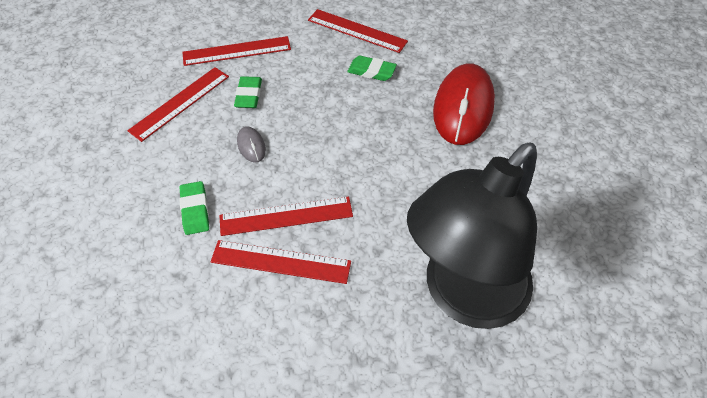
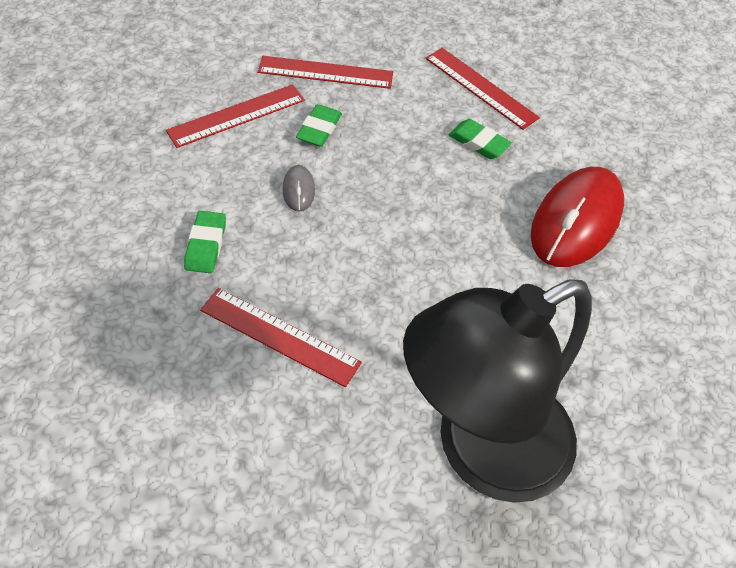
camera: 15 degrees right, 0 degrees up
(286, 216) = (306, 285): red ruler -> none

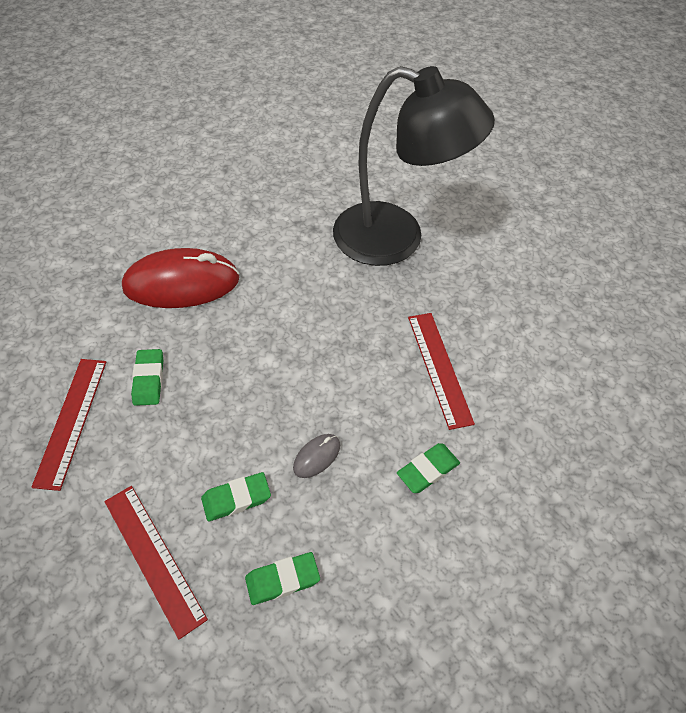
camera: 130 degrees left, 0 degrees up
(236, 115) = (282, 580): red ruler -> green eraser

